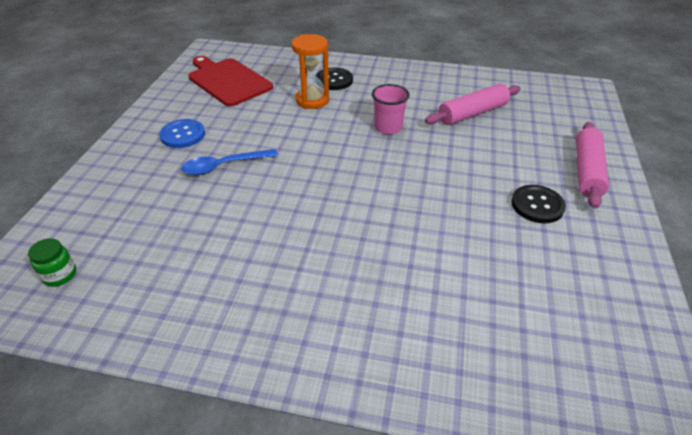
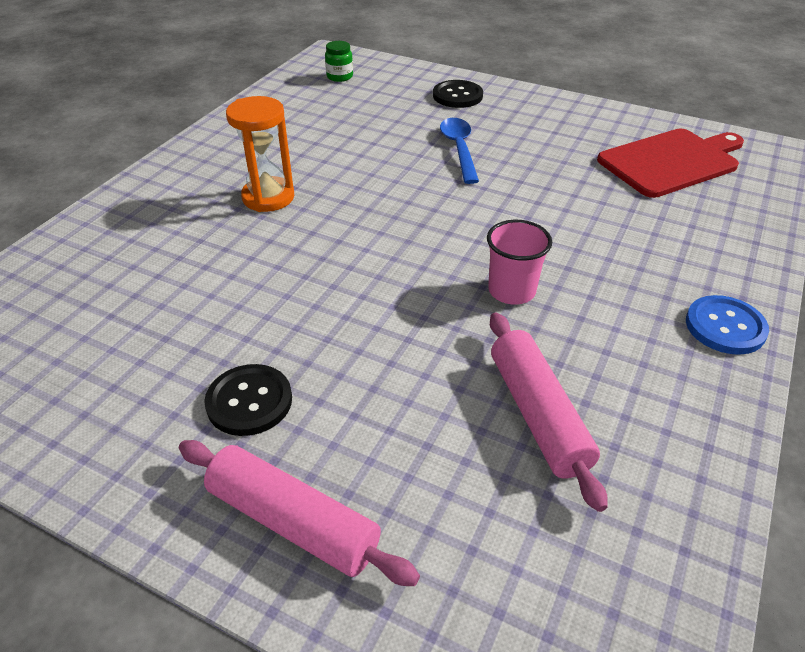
camera: 105 degrees right, 0 degrees up
(182, 135) = (532, 127): blue button -> blue button (725, 327)
(312, 100) = (607, 228): orange hourglass -> orange hourglass (268, 197)
(334, 80) = (677, 260): black button -> black button (457, 96)

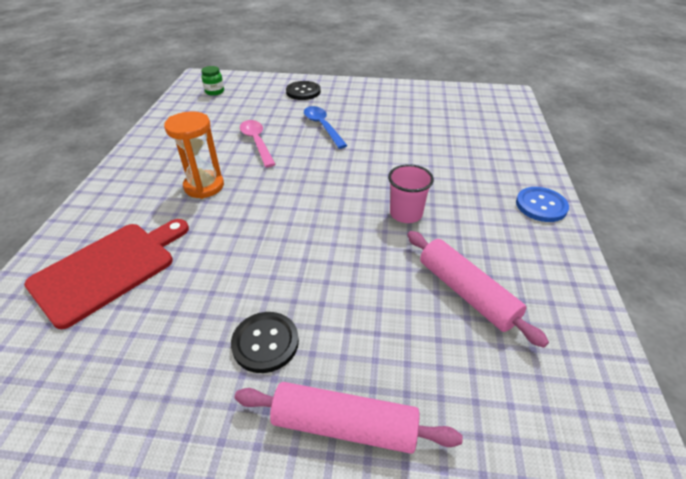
camera: 20 degrees left, 0 degrees up
(361, 154) = (257, 142): none -> pink spoon
(671, 162) = (456, 111): red cutting board -> red cutting board (108, 269)

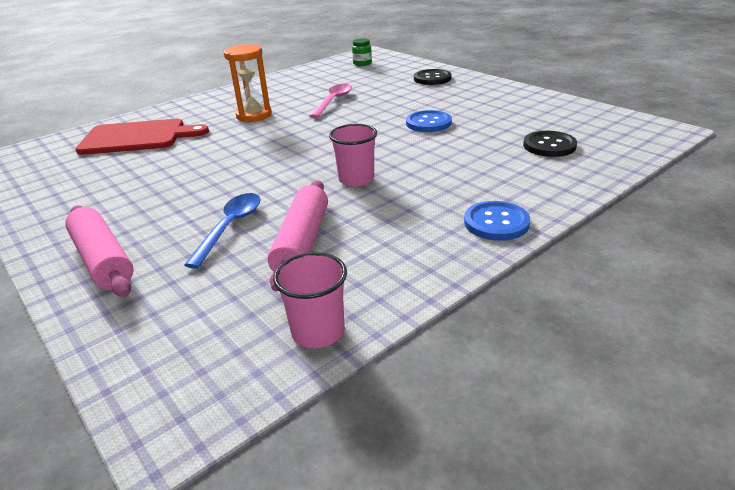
camera: 45 degrees right, 10 degrees down
(265, 343) = (140, 204): black button -> black button (549, 146)
(322, 127) = (402, 105): blue spoon -> blue spoon (230, 227)
(370, 138) = (428, 123): none -> blue button
(595, 356) = (318, 332): none -> pink cup

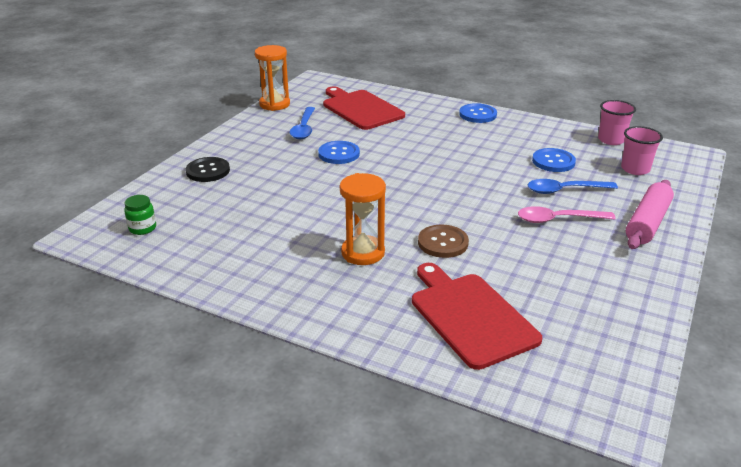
camera: 115 degrees left, 0 degrees up
(227, 143) = (443, 243): none -> brown button
(302, 243) = (553, 161): pink rolling pin -> blue button
(333, 101) = (299, 213): pink spoon -> pink spoon (558, 219)
(356, 179) = (461, 163): pink cup -> pink cup (635, 169)
(502, 114) = (304, 128): none -> blue spoon
(549, 146) = (361, 109): black button -> red cutting board
(578, 105) = (274, 104): none -> orange hourglass

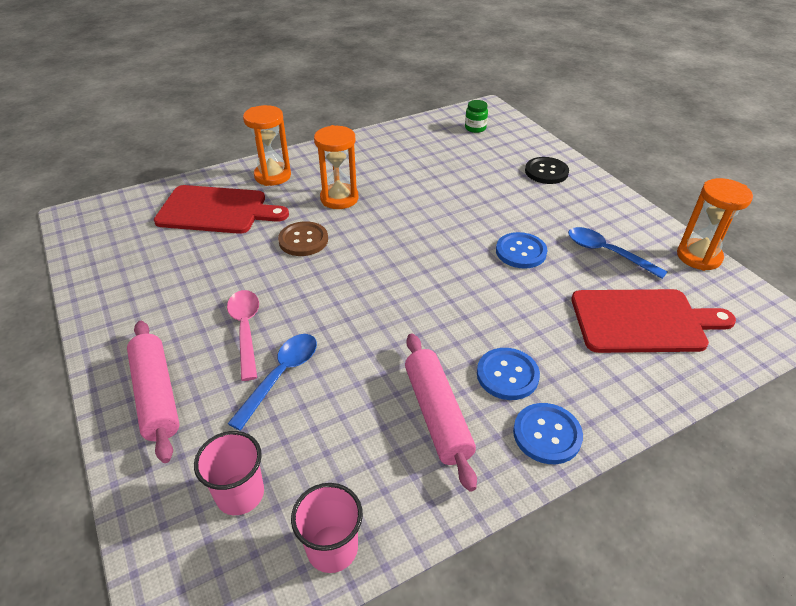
camera: 125 degrees right, 10 degrees up
(371, 314) = (272, 176): none -> orange hourglass
(510, 140) = (437, 414): none -> pink rolling pin
(553, 161) = (345, 416): blue button -> blue button (507, 375)
(558, 219) = (246, 330): pink spoon -> pink spoon turned 45 degrees counterclockwise

